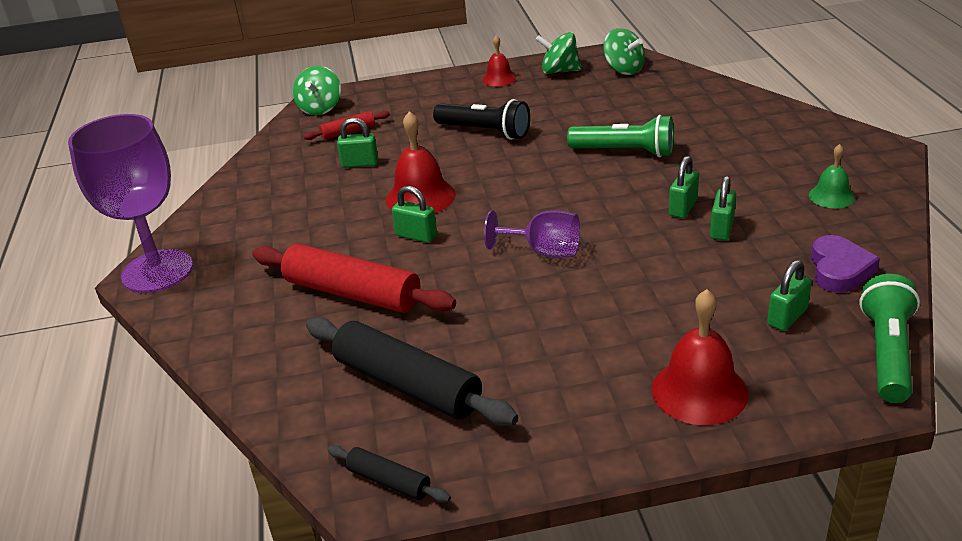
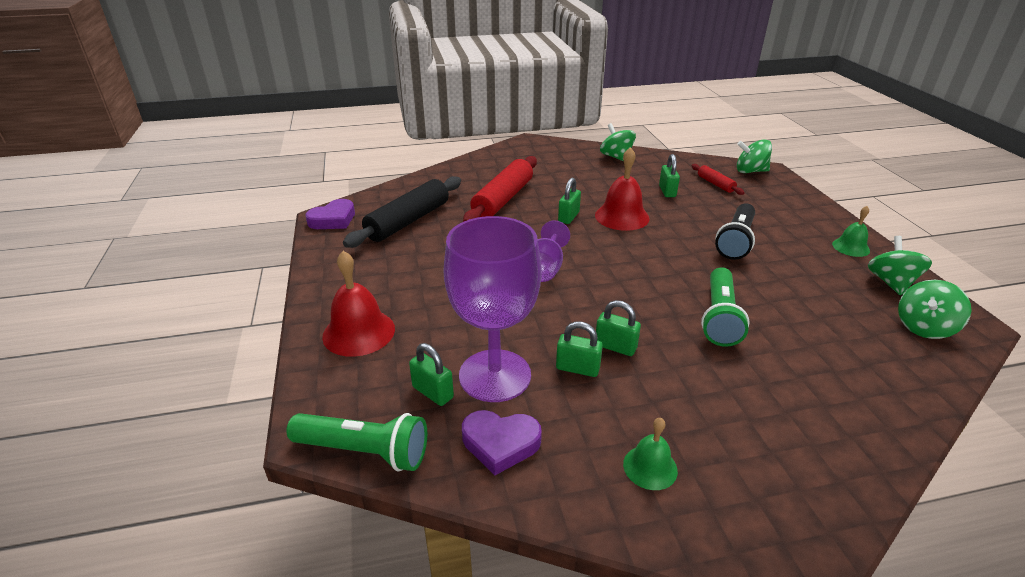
camera: 85 degrees right, 0 degrees up
(157, 271) = (533, 144): purple goblet -> purple goblet (495, 375)
(242, 196) = (616, 157): none -> green spinning top
(389, 481) = (333, 219): black rolling pin -> purple heart
(499, 78) = (850, 247): red bell -> green bell

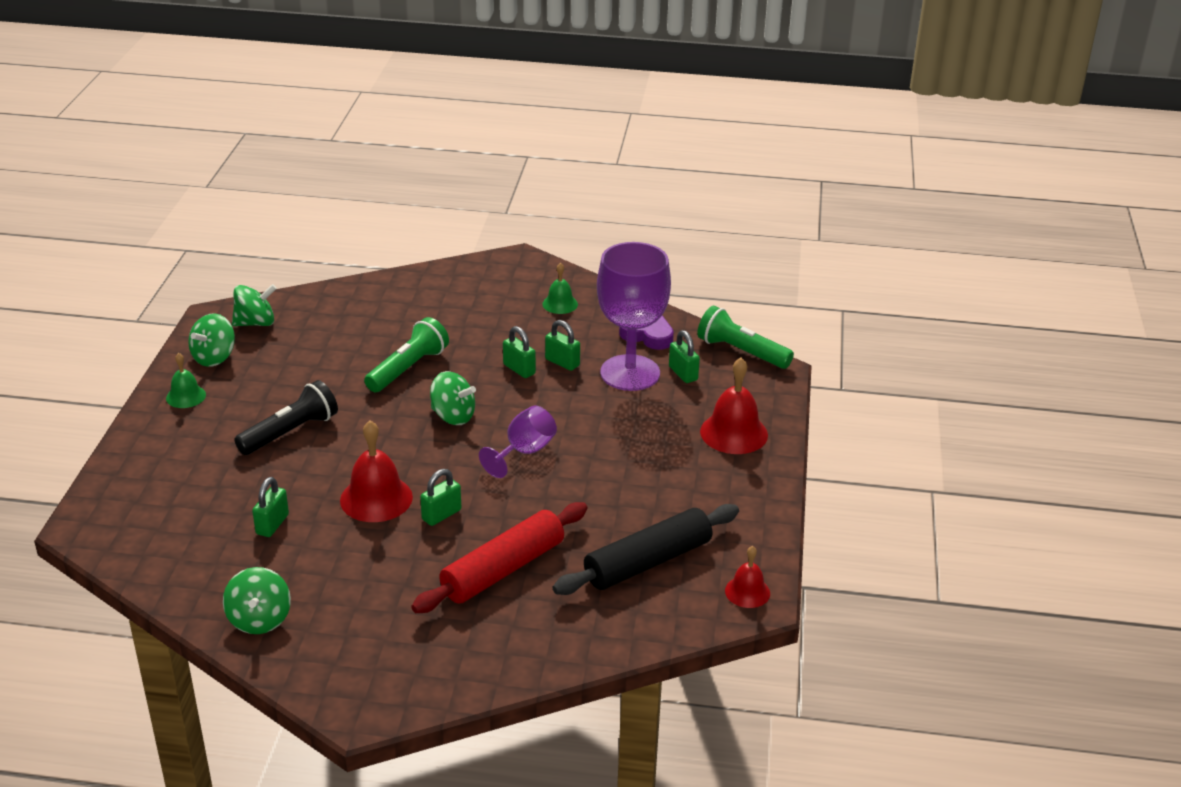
camera: 160 degrees left, 0 degrees up
(333, 219) = (747, 592): purple heart -> red bell
(715, 184) = (192, 520): red rolling pin -> none
(750, 171) = (109, 531): green spinning top -> green spinning top (453, 416)

